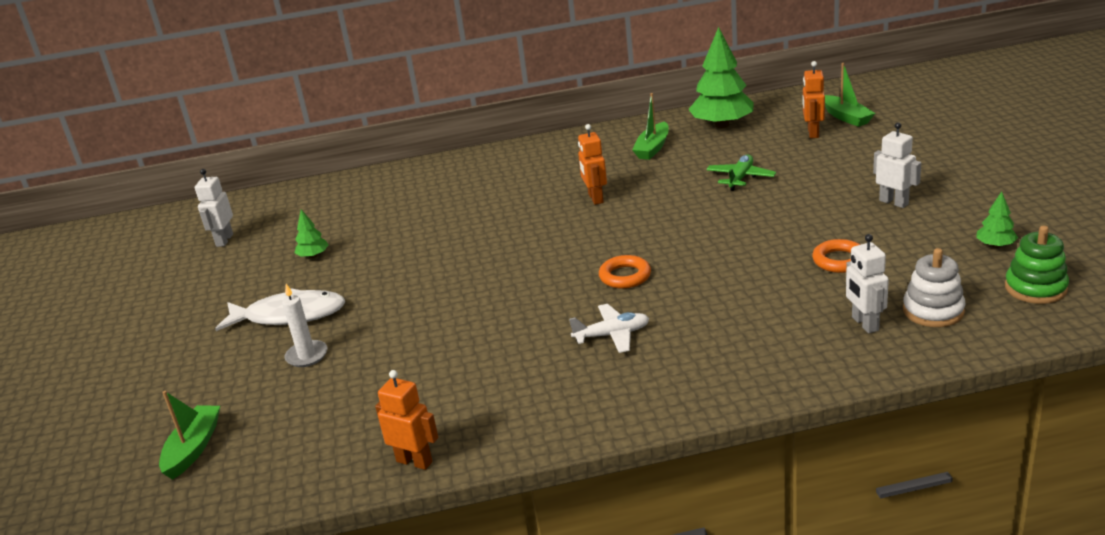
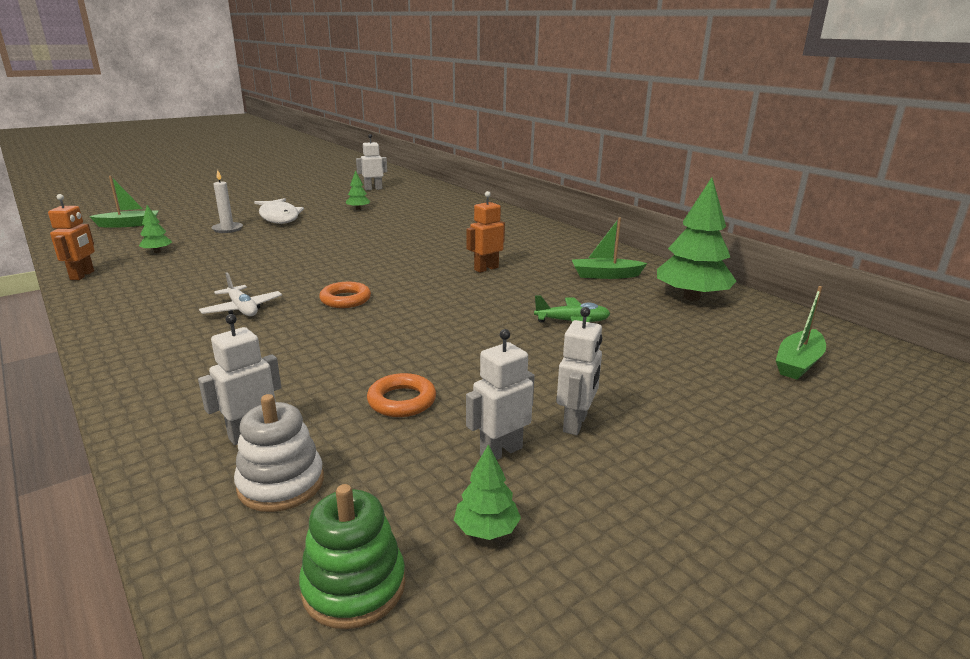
camera: 60 degrees right, 5 degrees down
(360, 408) = (157, 251): none -> green tree
(812, 133) = (726, 347): orange robot -> none
(918, 231) = (500, 451): none -> white robot

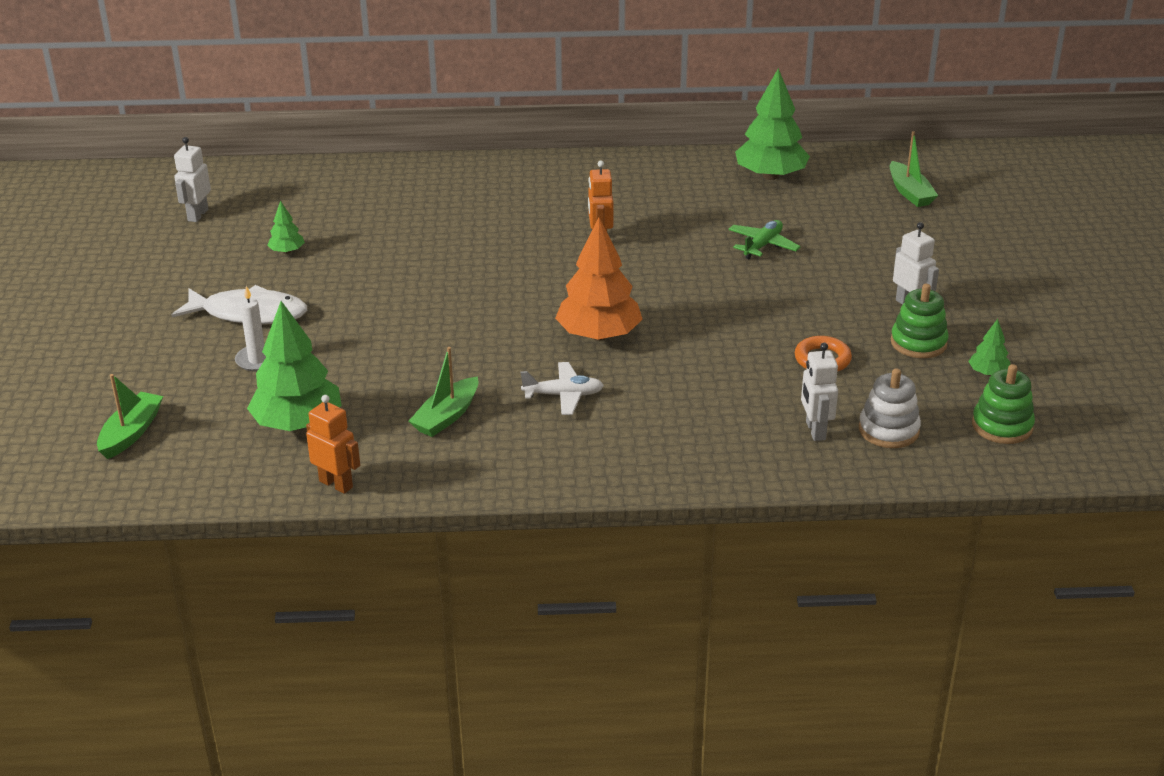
camera: 55 degrees left, 10 degrees up
(157, 251) = (298, 423): green tree -> green tree, size x2.16
(345, 299) = (599, 335): orange ring -> orange tree
(500, 451) = (918, 343): white robot -> green stacking toy
(605, 275) = (684, 190): green boat -> green boat (447, 416)

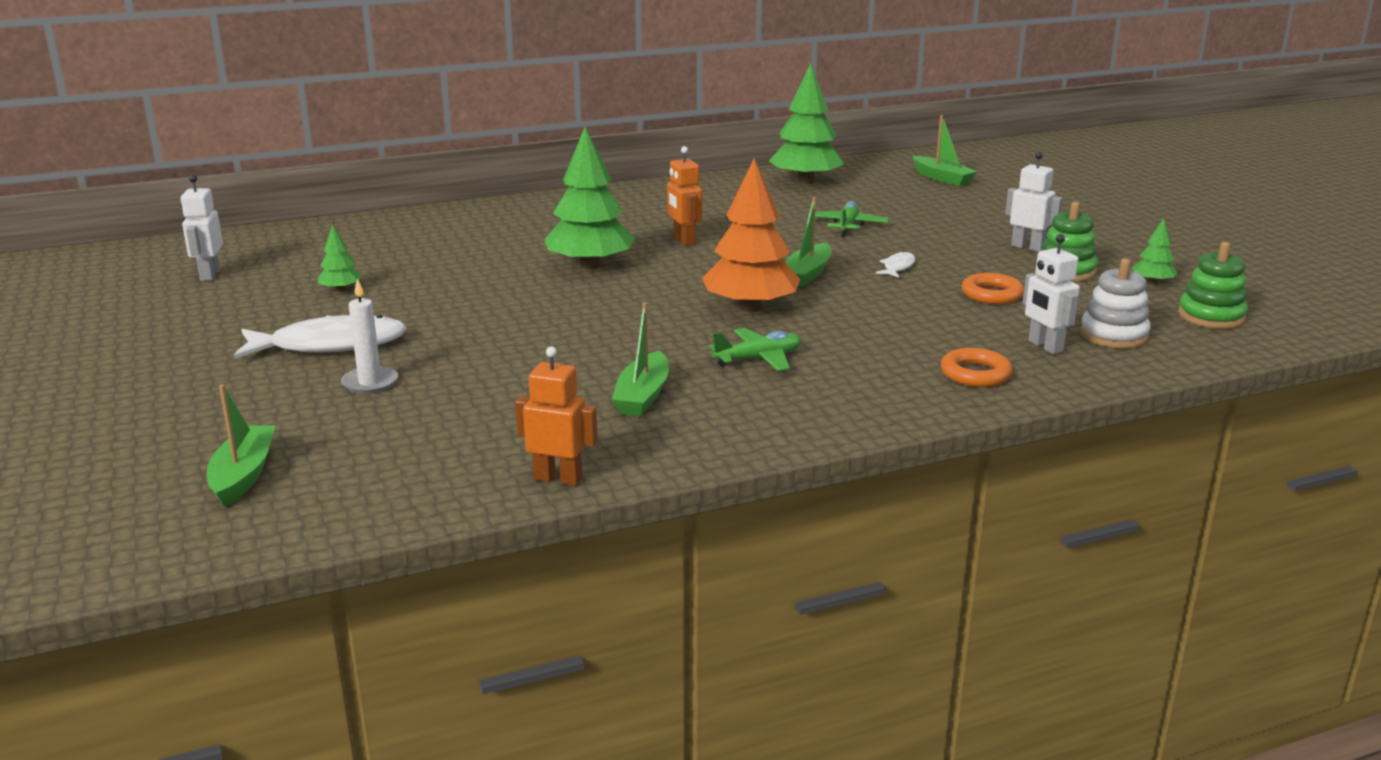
camera: 20 degrees left, 10 degrees down
(298, 423) = (464, 431): green tree -> green tree (590, 266)
(563, 395) = (758, 359): white plane -> green plane
(677, 303) = (807, 274): none -> green boat
(728, 449) = (975, 374): none -> orange ring
(765, 309) = (897, 267): none -> white fish

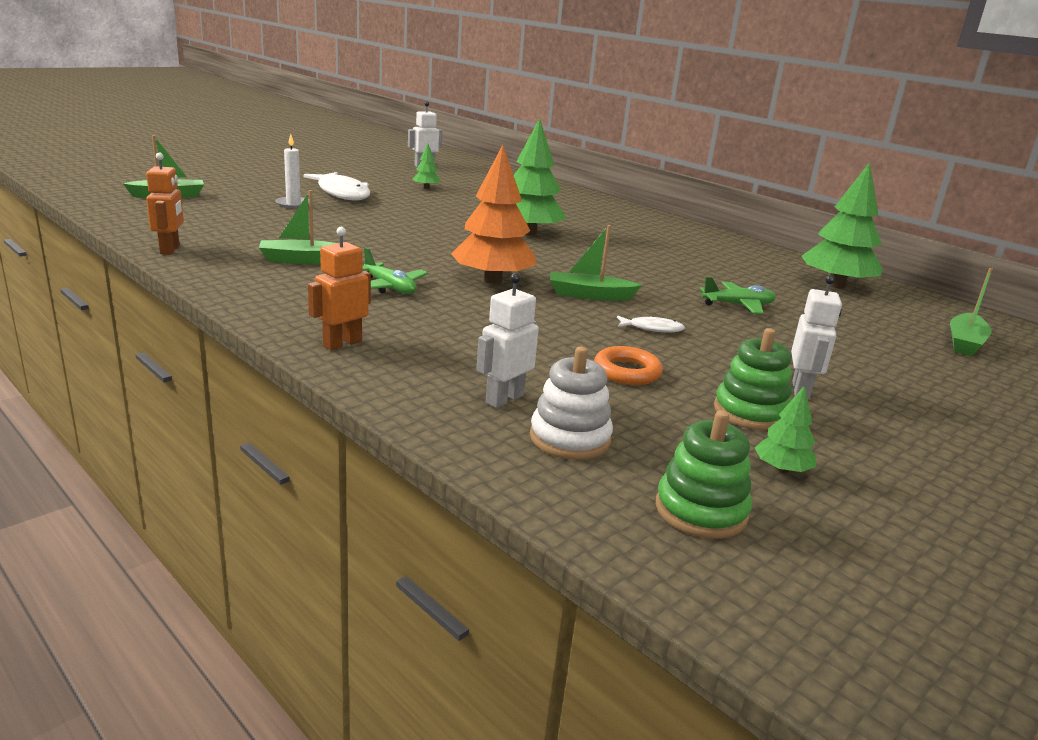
camera: 65 degrees right, 0 degrees up
(684, 241) = (615, 254): orange robot -> orange robot (342, 343)
(975, 374) = (409, 366): orange ring -> none

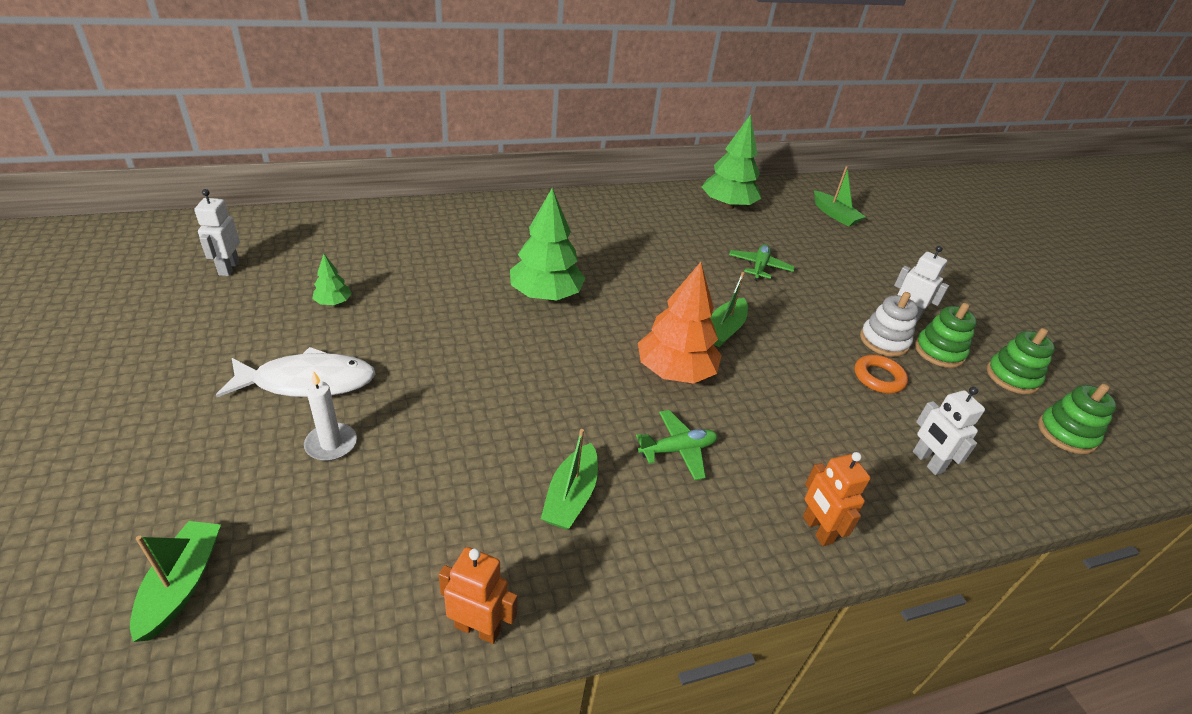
camera: 65 degrees left, 15 degrees up
(570, 438) = (985, 452): white stacking toy -> white stacking toy (884, 341)
(652, 328) = (800, 329): white fish -> none
(782, 469) = (1012, 377): green tree -> green stacking toy

